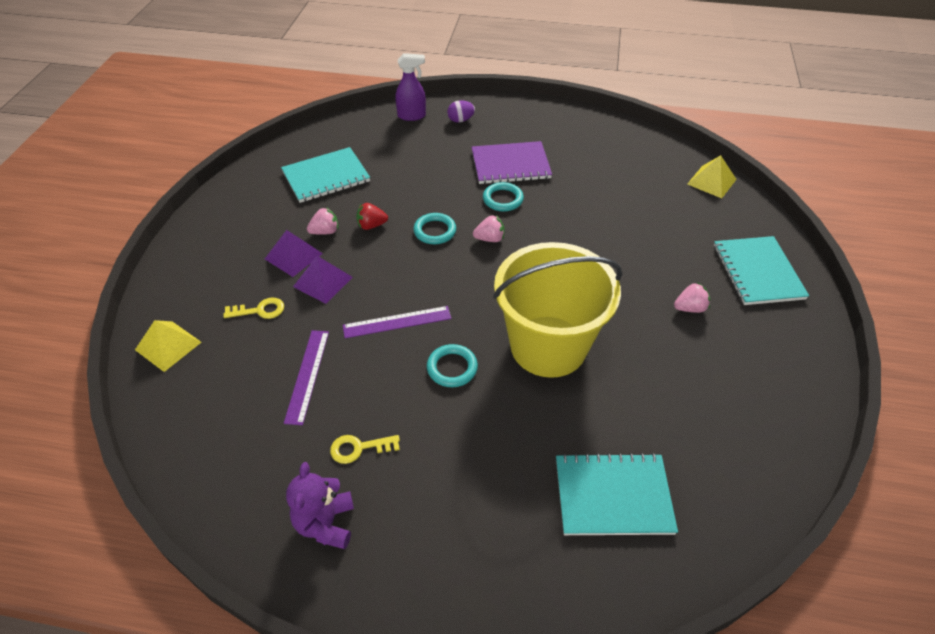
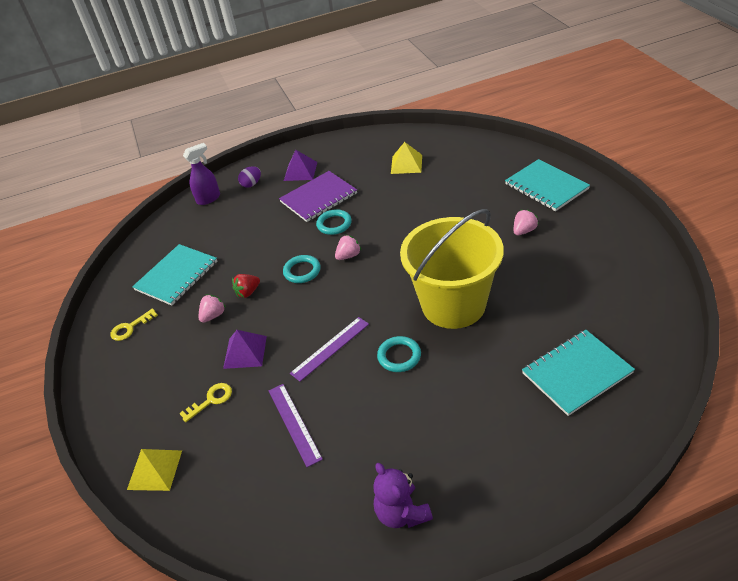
camera: 25 degrees left, 5 degrees down
(293, 256) = (203, 346): purple pyramid -> purple pyramid (300, 171)
(359, 448) = (380, 448): yellow key -> yellow key (130, 328)
(711, 181) = (469, 143): yellow pyramid -> yellow pyramid (406, 164)

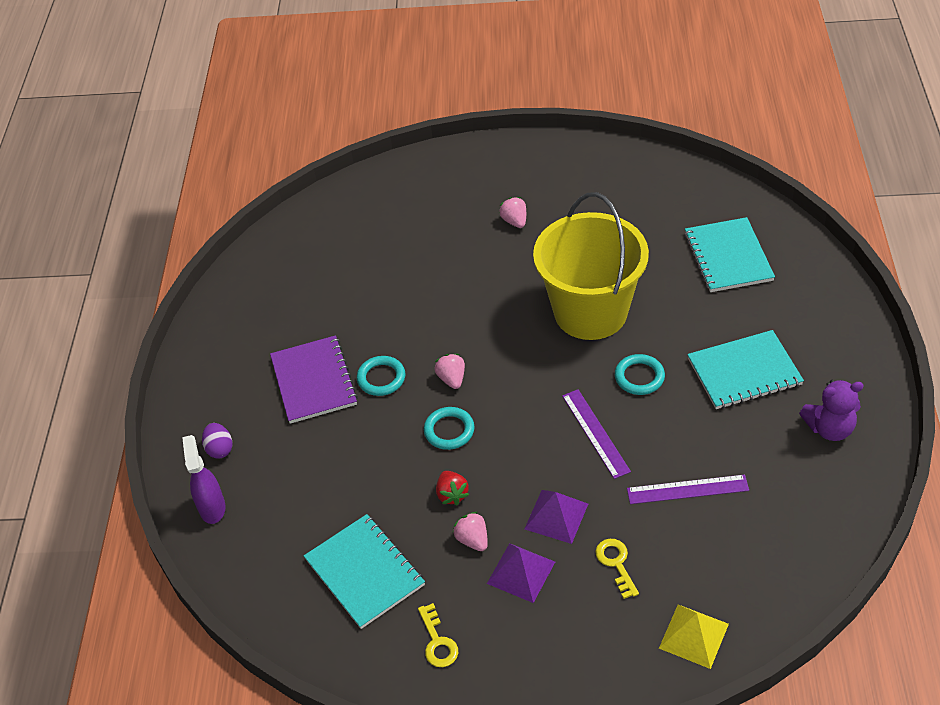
camera: 70 degrees left, 5 degrees up
(300, 171) = (236, 387): purple pyramid -> purple pyramid (521, 572)
(406, 164) = (314, 277): yellow pyramid -> none
(546, 186) = (455, 179): turquoise notebook -> turquoise notebook (744, 372)

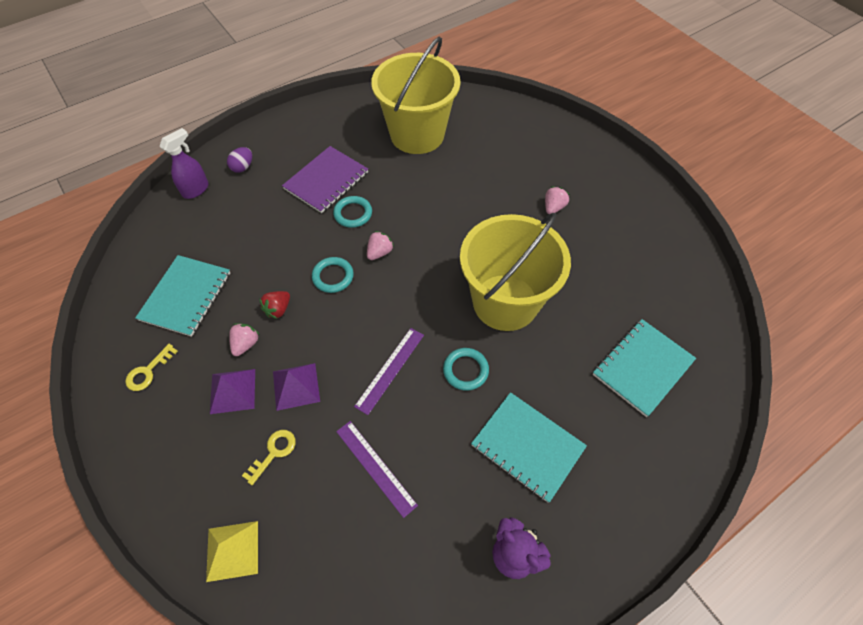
camera: 50 degrees right, 10 degrees up
(322, 275) = (417, 134): none -> yellow bucket

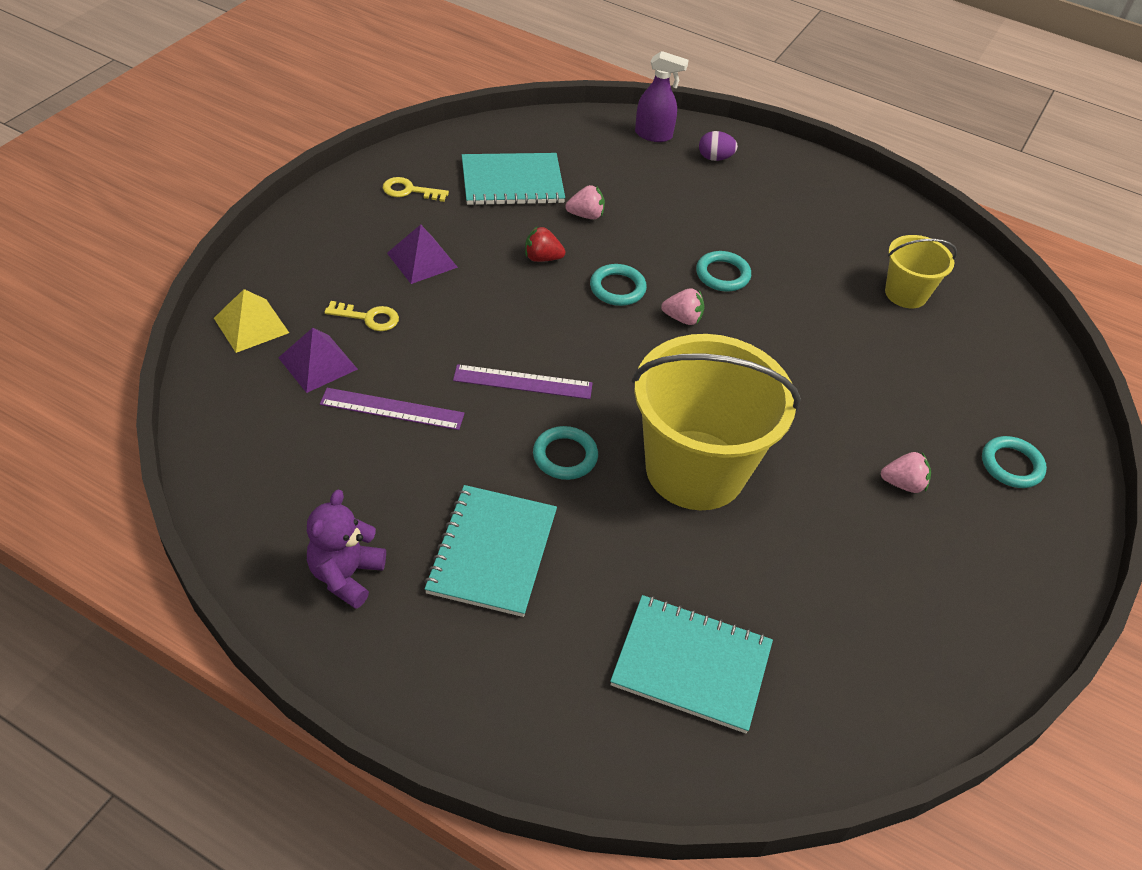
camera: 60 degrees right, 10 degrees down
(246, 344) = (483, 249): pink strawberry -> pink strawberry (586, 215)
(296, 386) = (455, 307): purple pyramid -> purple pyramid (318, 363)
(326, 181) = (753, 234): purple notebook -> none
(375, 467) = (392, 409): purple ruler -> purple ruler turned 75 degrees clockwise
(417, 134) = (906, 293): yellow bucket -> yellow bucket, size x0.50
(558, 155) = (1011, 465): none -> turquoise ring

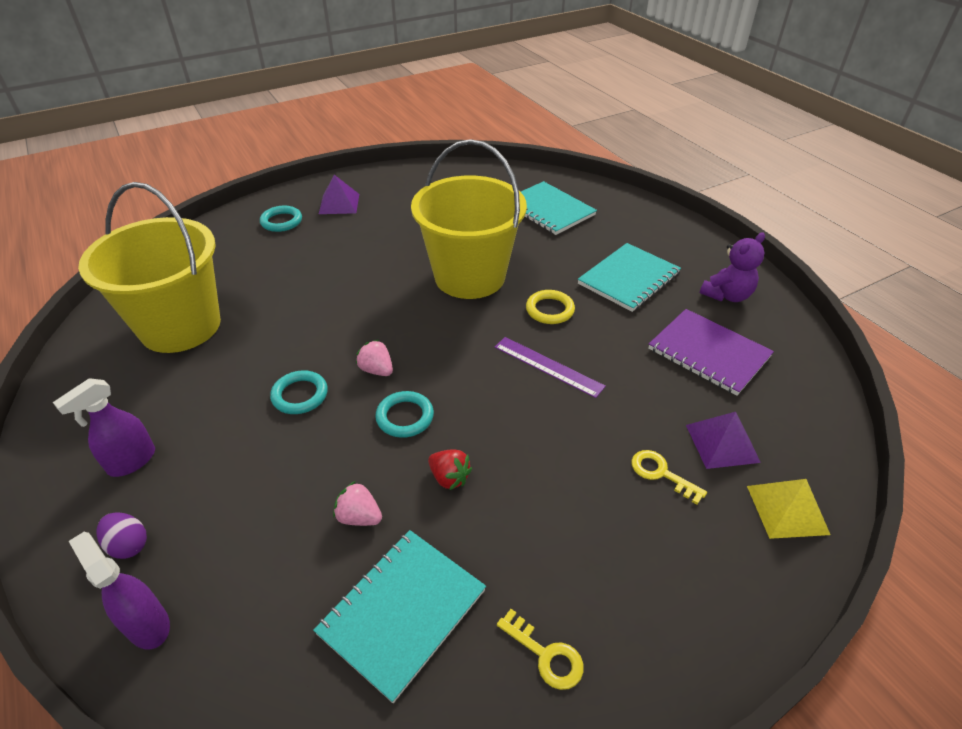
camera: 145 degrees left, 5 degrees down
(352, 465) = (708, 353): none -> purple notebook
(392, 409) = (665, 382): purple ruler -> none
(422, 260) = (578, 526): purple pyramid -> purple pyramid (339, 204)
(512, 182) = (402, 612): turquoise notebook -> turquoise notebook turned 75 degrees counterclockwise
(565, 456) = (549, 310): turquoise ring -> yellow ring
(781, 193) = (131, 461): none -> purple spray bottle
(903, 484) = (354, 233): pink strawberry -> none
(906, 293) = (180, 326): yellow bucket -> yellow bucket, size x2.01

